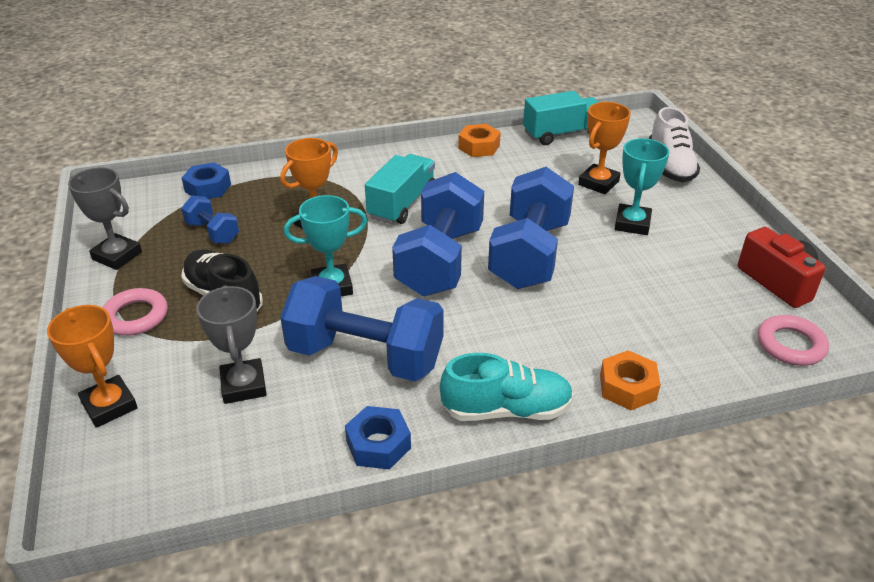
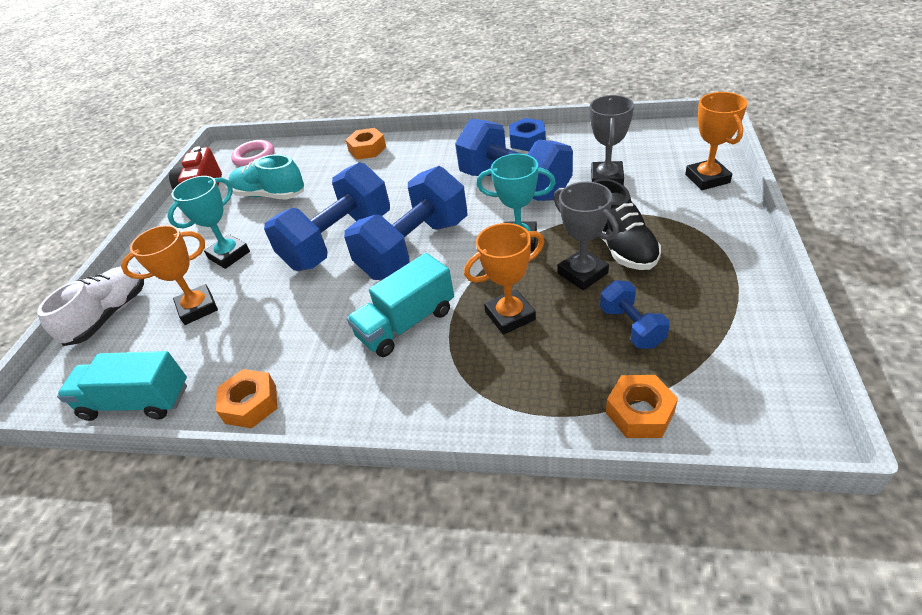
camera: 150 degrees left, 5 degrees up
(117, 256) = (744, 315): grey trophy -> grey trophy (582, 273)
(135, 316) = (703, 241): pink ring -> none
(208, 188) = (639, 412): blue nut -> orange nut
(506, 410) = (444, 147): turquoise shoe -> turquoise shoe (270, 195)

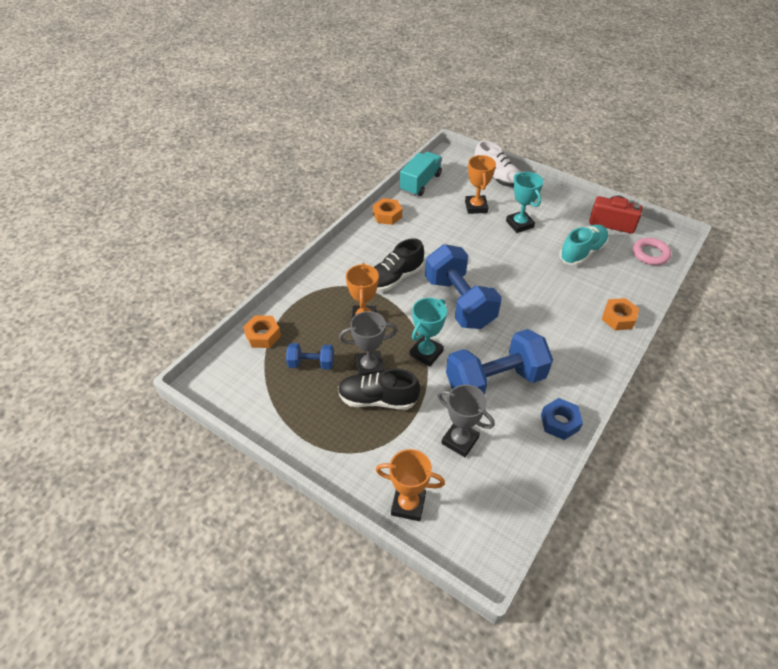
camera: 110 degrees right, 5 degrees up
(338, 241) = (496, 271): blue dumbbell -> none
(406, 323) = (394, 278): turquoise truck -> black shoe

